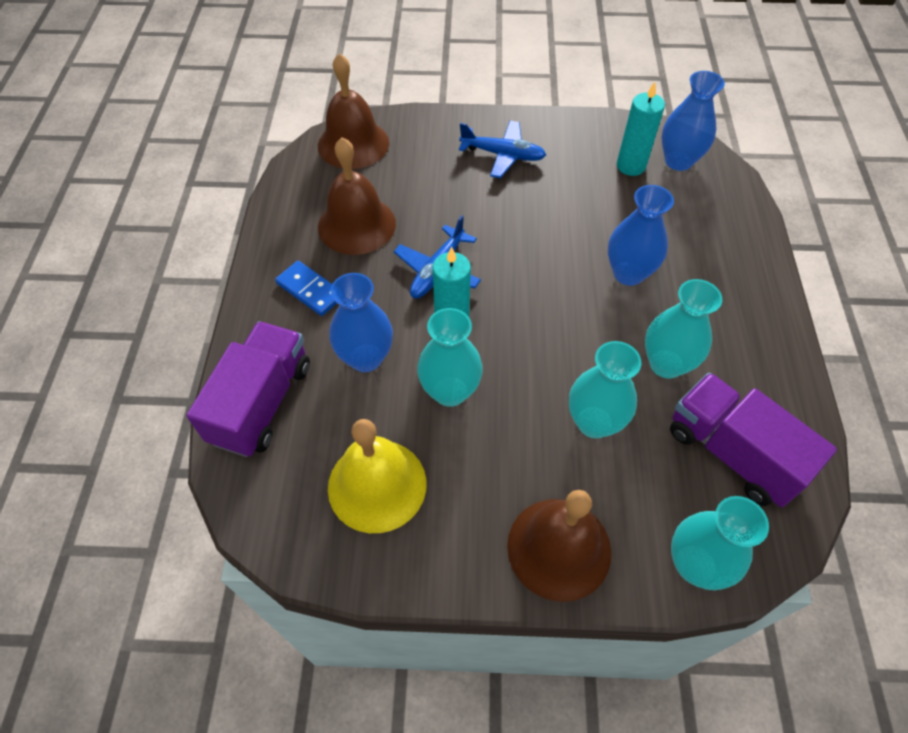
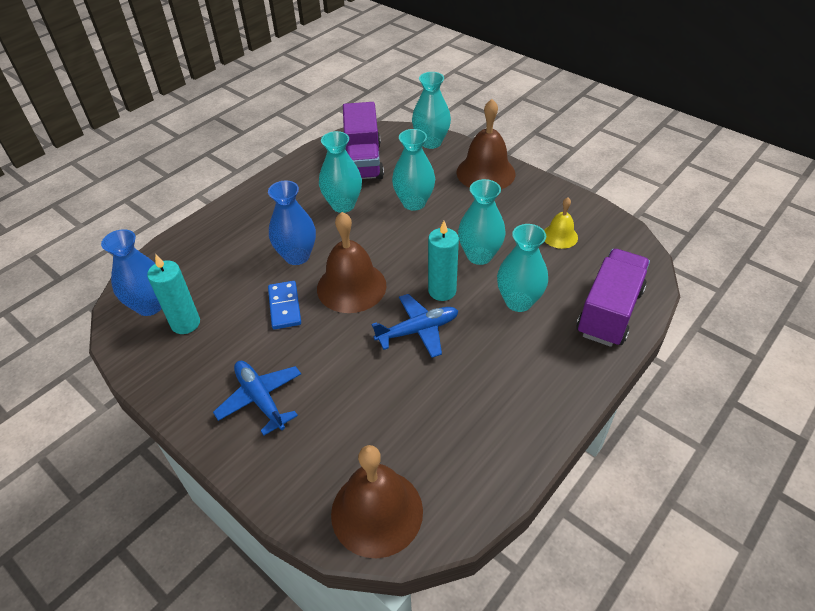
camera: 140 degrees left, 10 degrees down
(262, 403) = (609, 312): purple truck -> purple truck turned 150 degrees clockwise
(310, 290) = (527, 372): blue domino -> blue domino (285, 306)
(357, 225) = (447, 409): brown bell -> brown bell (351, 286)
(366, 358) = (518, 301): blue vase -> turquoise vase
(377, 485) = (560, 236): yellow bell -> yellow bell, size x0.54

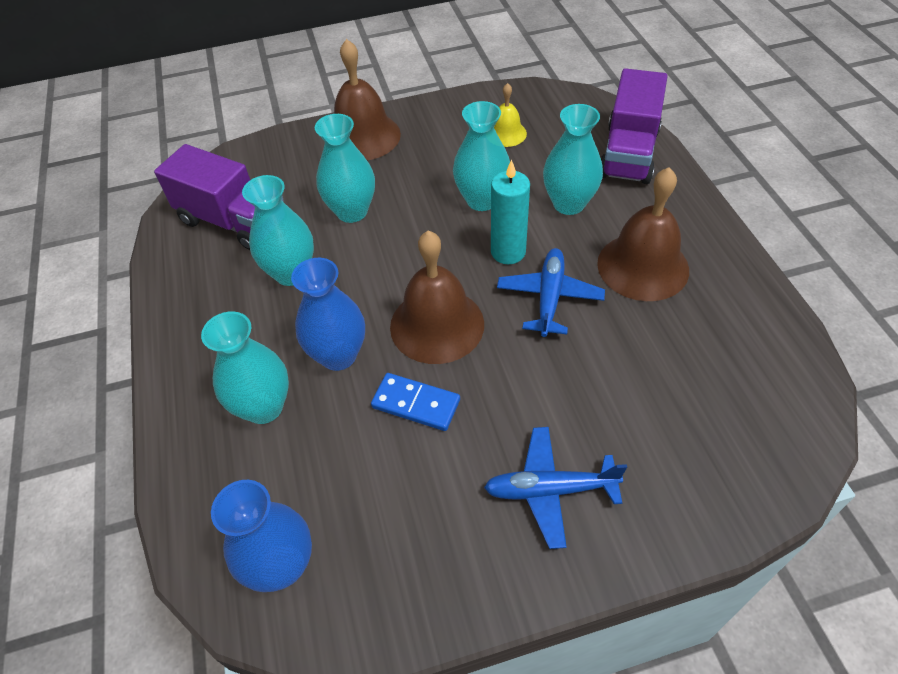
camera: 55 degrees left, 5 degrees up
(185, 323) = (355, 530): turquoise candle -> none
(377, 512) = (770, 441): brown bell -> brown bell (643, 266)
(431, 142) = (266, 152): turquoise vase -> turquoise vase (264, 407)
(609, 312) = (628, 153): purple truck -> purple truck turned 135 degrees counterclockwise

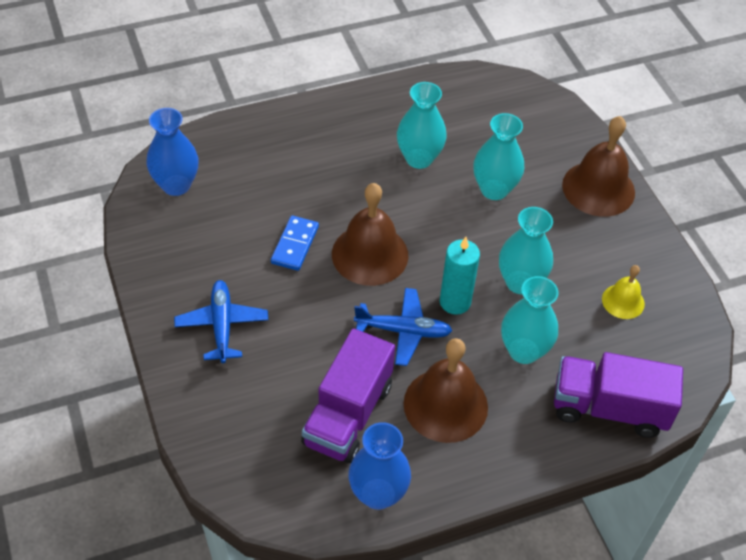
camera: 80 degrees right, 0 degrees up
(233, 221) = (473, 115): purple truck -> purple truck (348, 414)
(264, 407) = (292, 160): turquoise vase -> none
(338, 355) = (338, 196): blue vase -> blue vase (378, 494)

